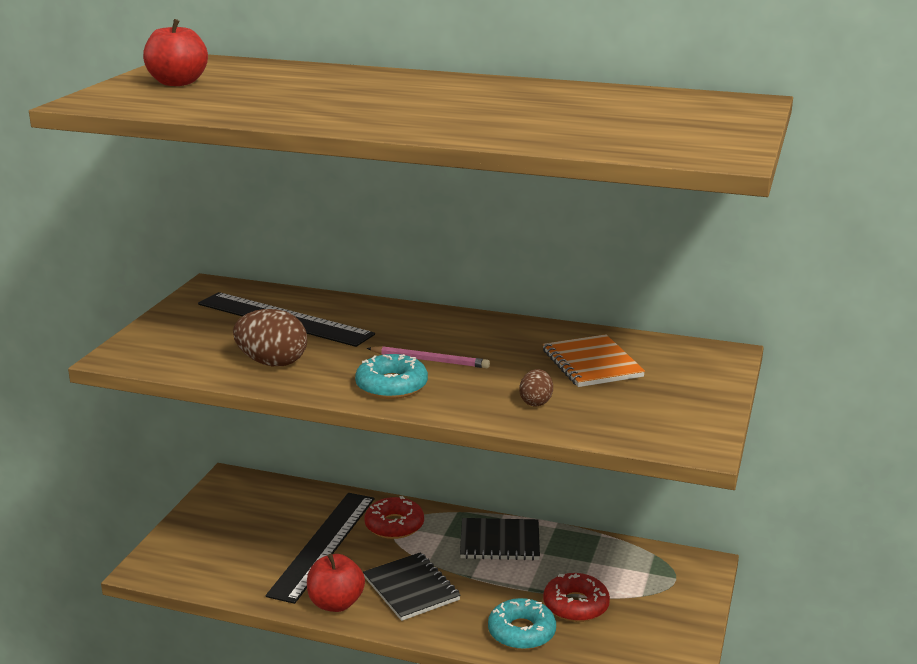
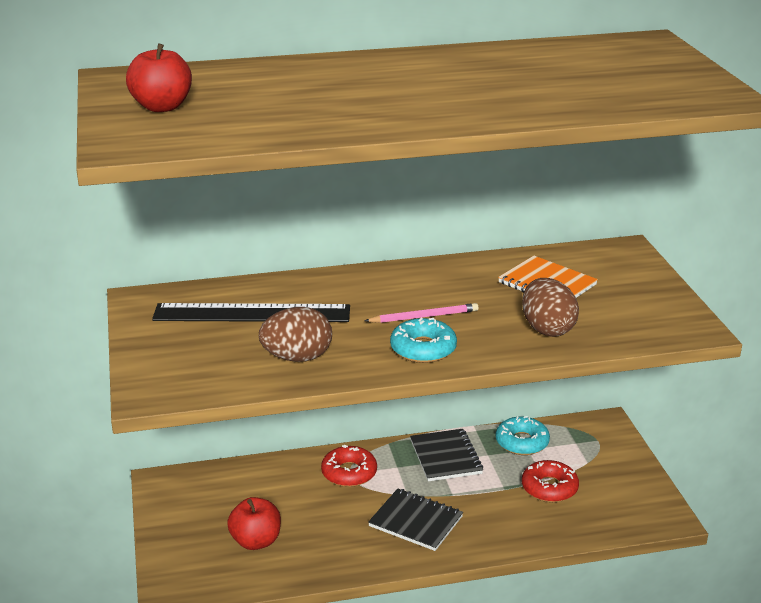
camera: 30 degrees left, 5 degrees up
(323, 545) = (307, 511): black ruler -> none
(336, 603) = (368, 557): red apple -> red apple (256, 541)
(499, 541) = (445, 457): black notebook -> black notebook turned 75 degrees counterclockwise
(521, 632) = (531, 524): turquoise donut -> turquoise donut (522, 442)
(536, 402) = (547, 329): brown egg -> brown egg, size x1.80

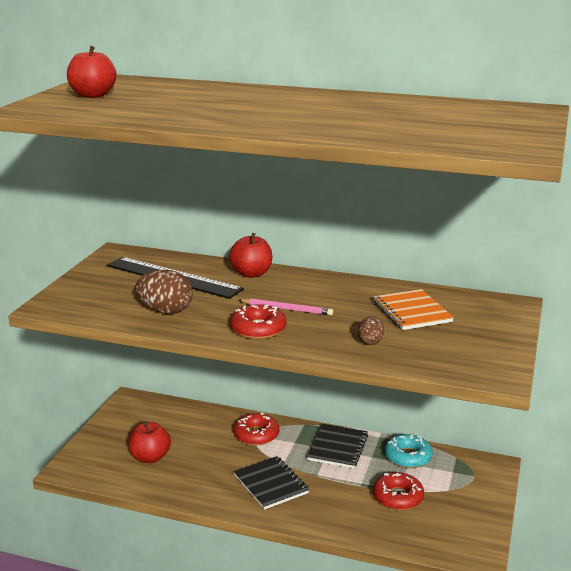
camera: 30 degrees right, 5 degrees down
(335, 284) = (251, 273): none -> red apple
(423, 349) = (258, 329): turquoise donut -> red donut
(547, 329) = (370, 341): brown egg -> brown egg, size x0.56

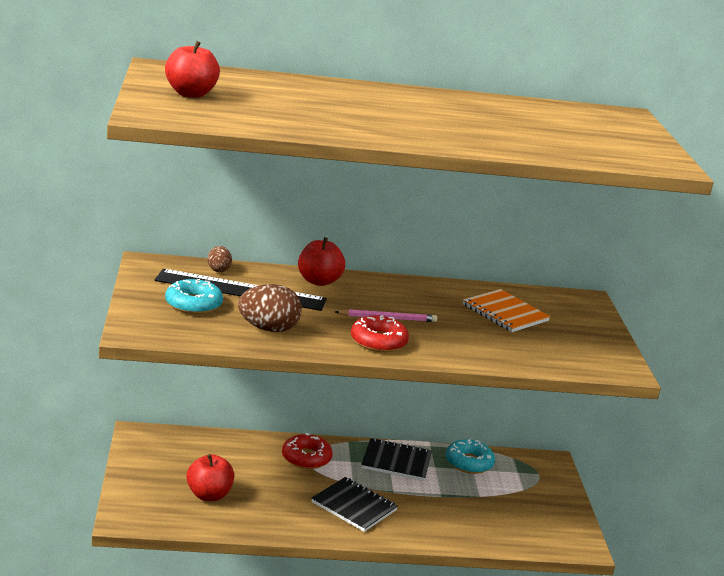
camera: 25 degrees left, 0 degrees up
(120, 286) = (193, 304): none -> turquoise donut
(337, 447) = (396, 461): black notebook -> black notebook turned 75 degrees counterclockwise
(370, 341) = (492, 346): brown egg -> brown egg (218, 269)
(398, 497) = (482, 503): red donut -> none

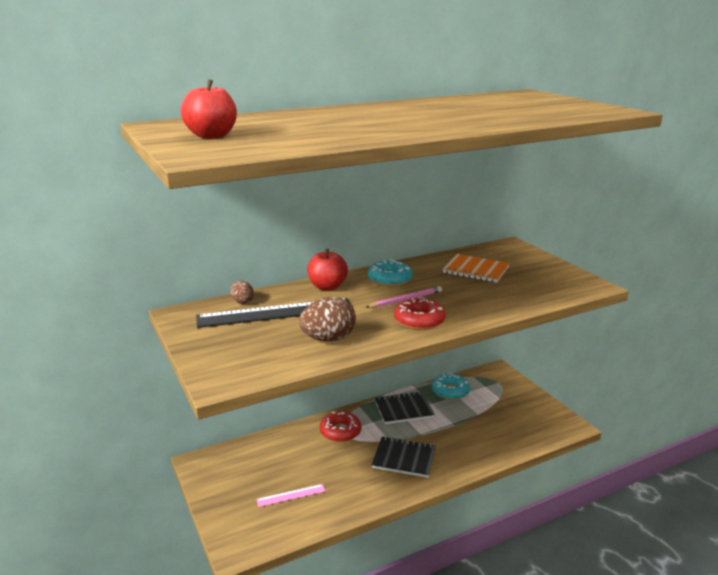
camera: 20 degrees left, 0 degrees up
(193, 304) = (248, 338): turquoise donut -> turquoise donut (389, 279)
(209, 495) = (291, 495): red apple -> pink ruler

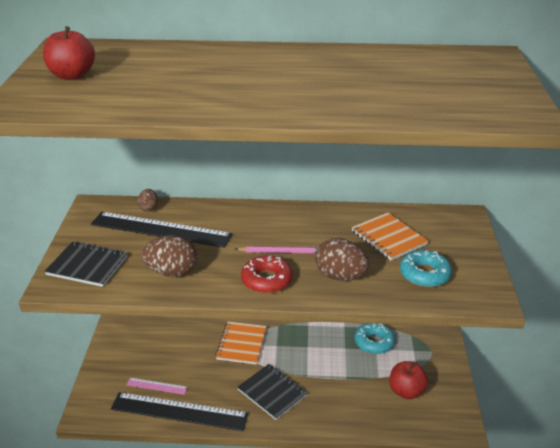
camera: 30 degrees right, 10 degrees up
(327, 287) = (231, 214): red apple -> red apple (406, 391)
(334, 507) = (179, 411): none -> black ruler
(340, 431) = (241, 344): red donut -> orange notebook
(389, 279) = (294, 223): turquoise donut -> turquoise donut (424, 274)
(403, 409) = (314, 344): black notebook -> black notebook (87, 266)
(473, 302) = (340, 276): none -> brown egg

